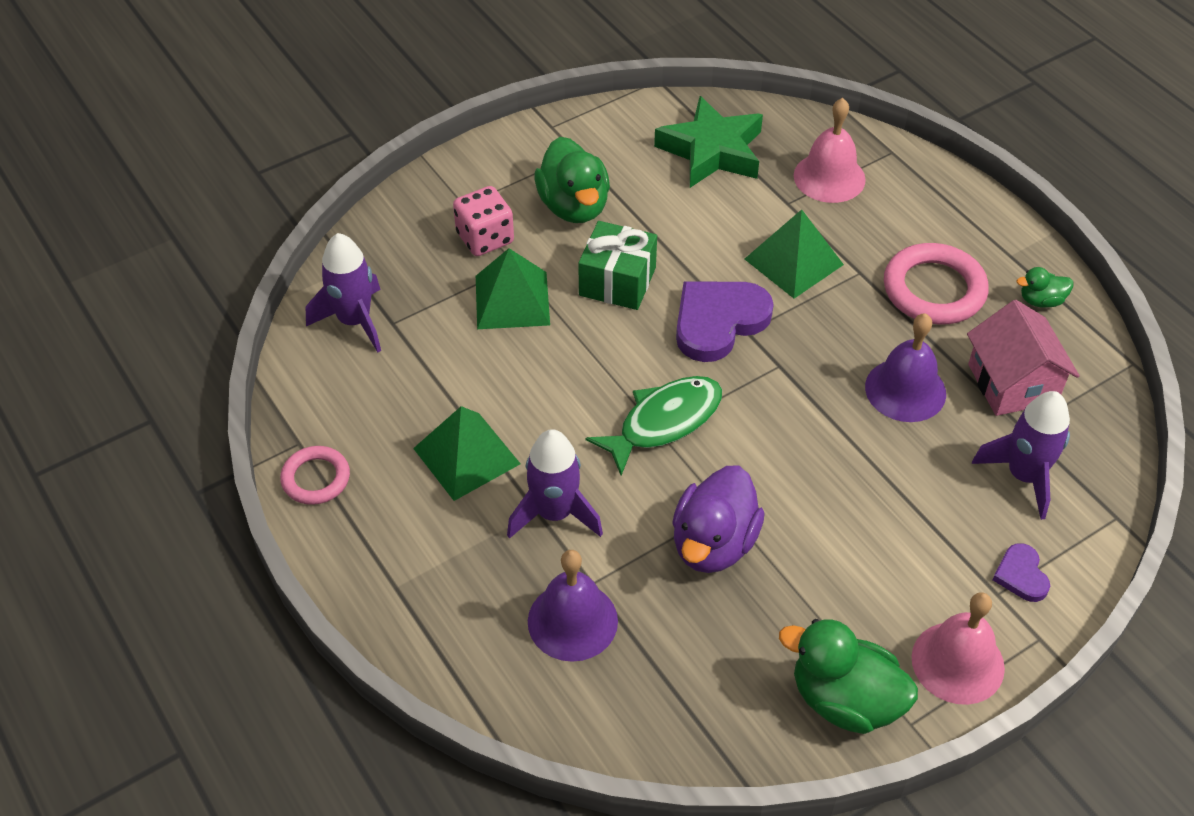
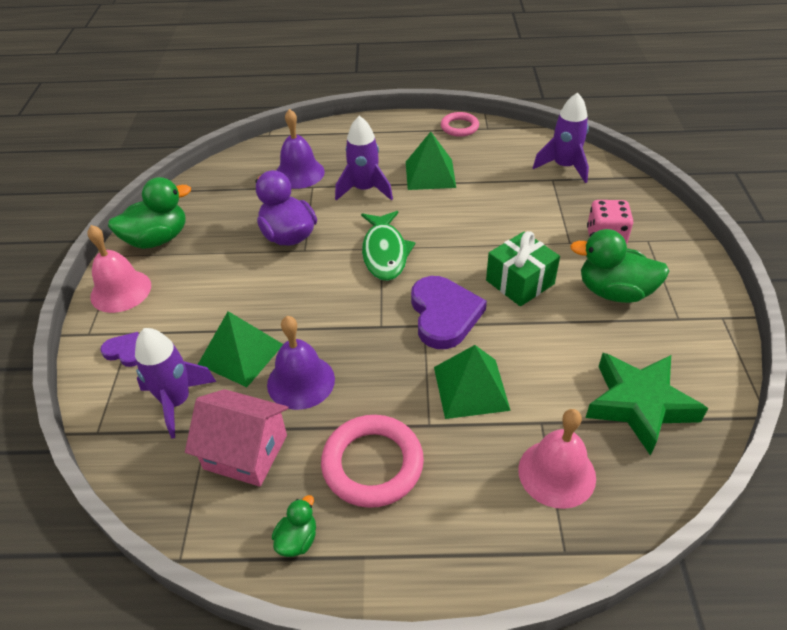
camera: 125 degrees right, 5 degrees down
(512, 300) = (537, 229): green pyramid -> green pyramid (241, 354)

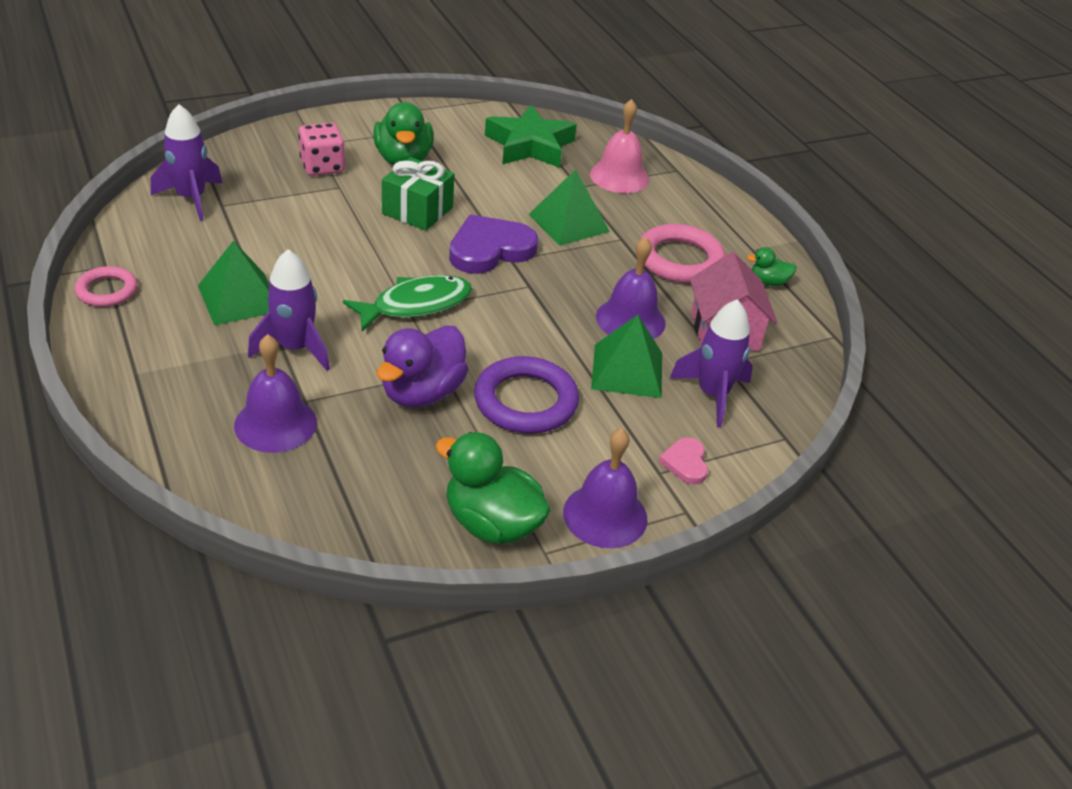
camera: 120 degrees left, 5 degrees down
(121, 291) = (605, 515): pink bell -> purple bell
(126, 351) = (685, 463): purple heart -> pink heart
(247, 283) = (525, 401): none -> purple ring

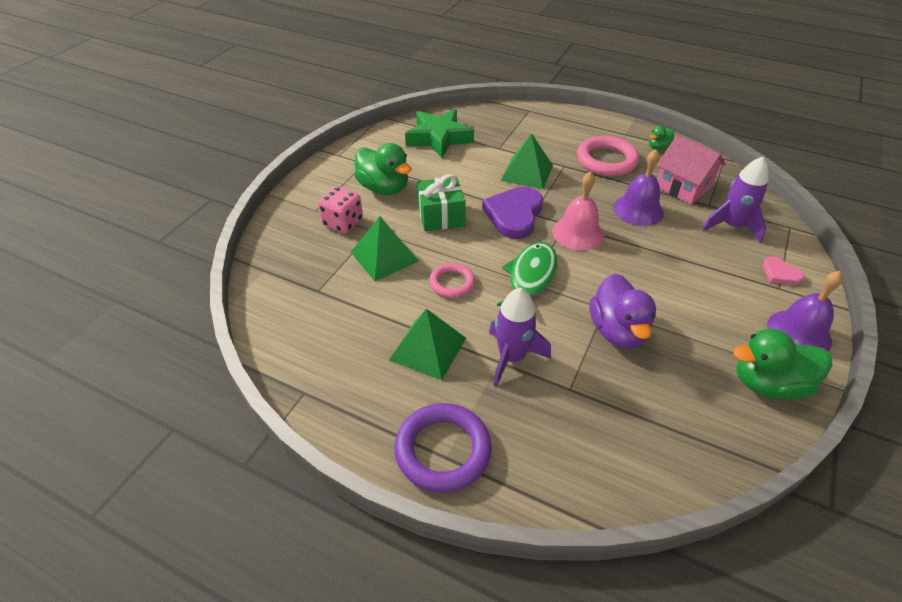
camera: 35 degrees left, 5 degrees up
(107, 291) = (334, 410): pink ring -> pink ring (452, 283)
(191, 199) = (291, 300): purple rocket -> none
(275, 423) = (579, 419): purple bell -> none
(525, 401) = (669, 295): purple ring -> purple ring (443, 450)
(619, 176) = (509, 130): pink bell -> pink bell (578, 233)
(627, 370) = (680, 240): green pyramid -> green pyramid (384, 256)

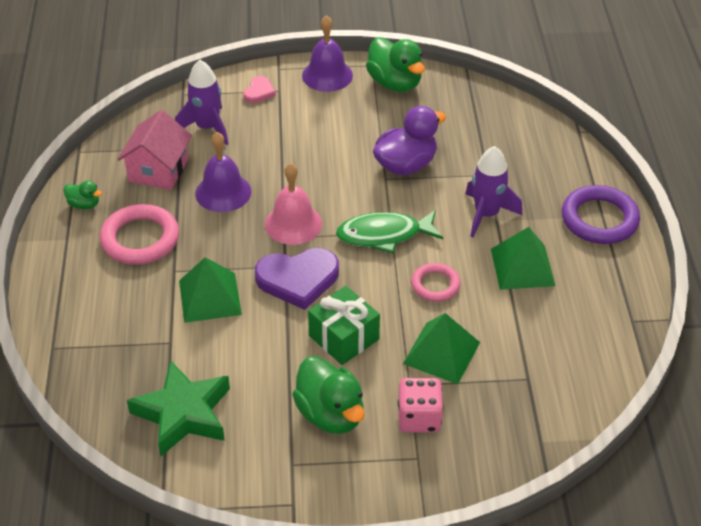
camera: 120 degrees left, 0 degrees up
(384, 188) = (330, 414): green duck -> green duck turned 135 degrees clockwise

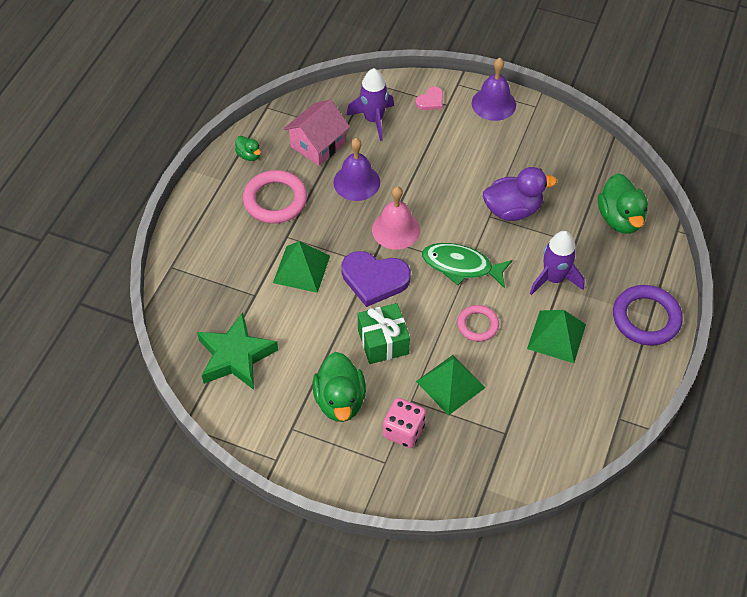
camera: 25 degrees right, 10 degrees up
(395, 83) = (545, 130): green duck -> green duck (620, 219)

